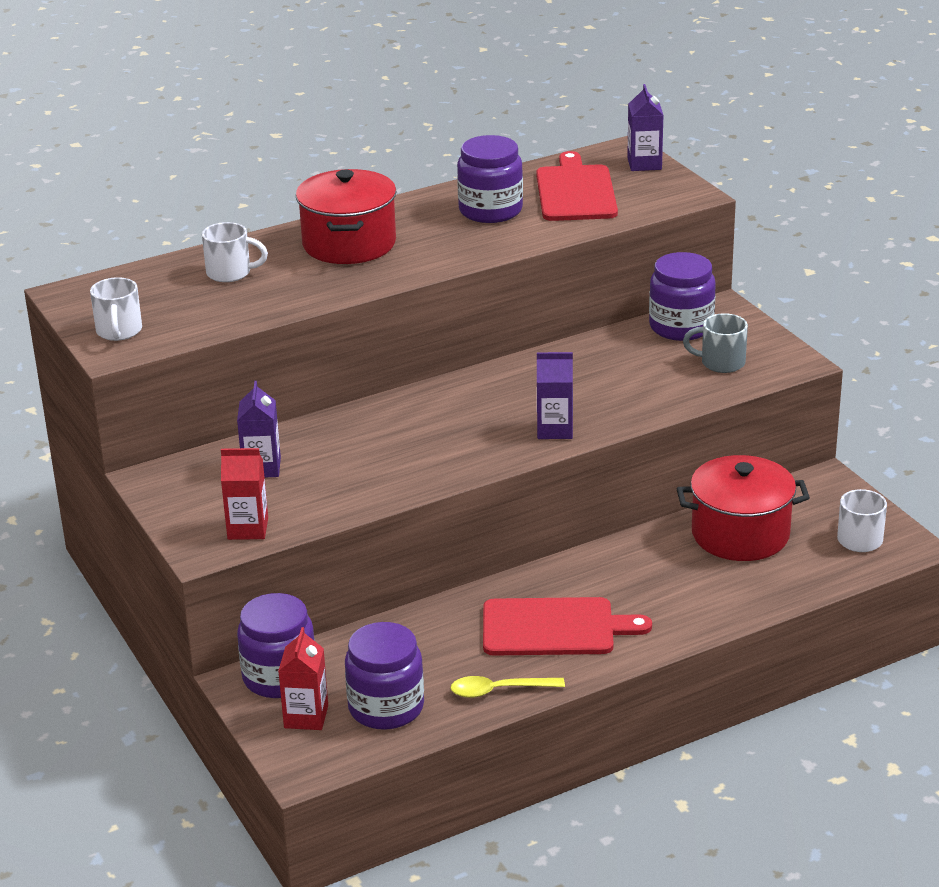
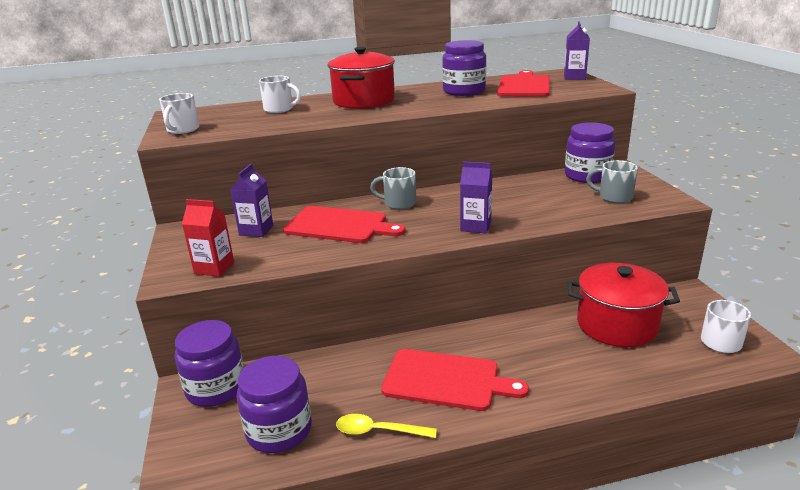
camera: 15 degrees right, 5 degrees down
(306, 717) = (213, 427): red carton -> none
(373, 447) = (339, 225): none -> red cutting board
(436, 402) = (398, 203): none -> grey mug

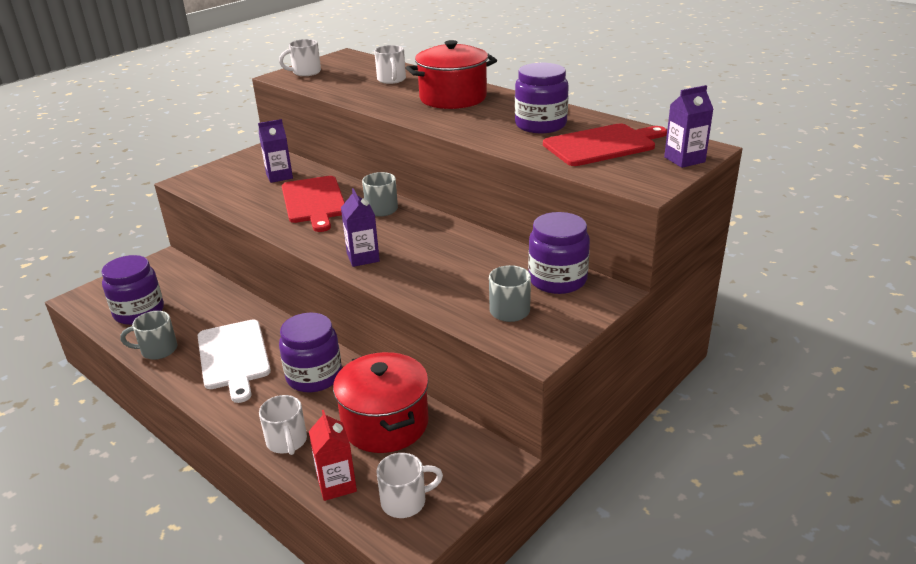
camera: 55 degrees right, 5 degrees up
(214, 268) = (210, 187): red carton -> red carton (336, 484)
(216, 388) = (169, 270): purple jar -> purple jar (314, 376)
(378, 431) = (157, 350): yellow spoon -> grey mug
(446, 380) = (234, 357): red cutting board -> white cutting board
(610, 380) = (287, 442): none -> white mug

